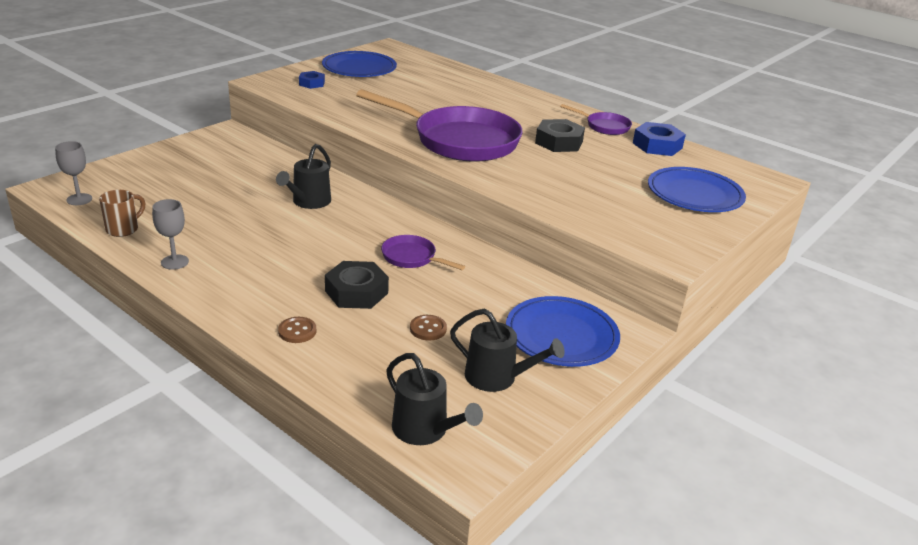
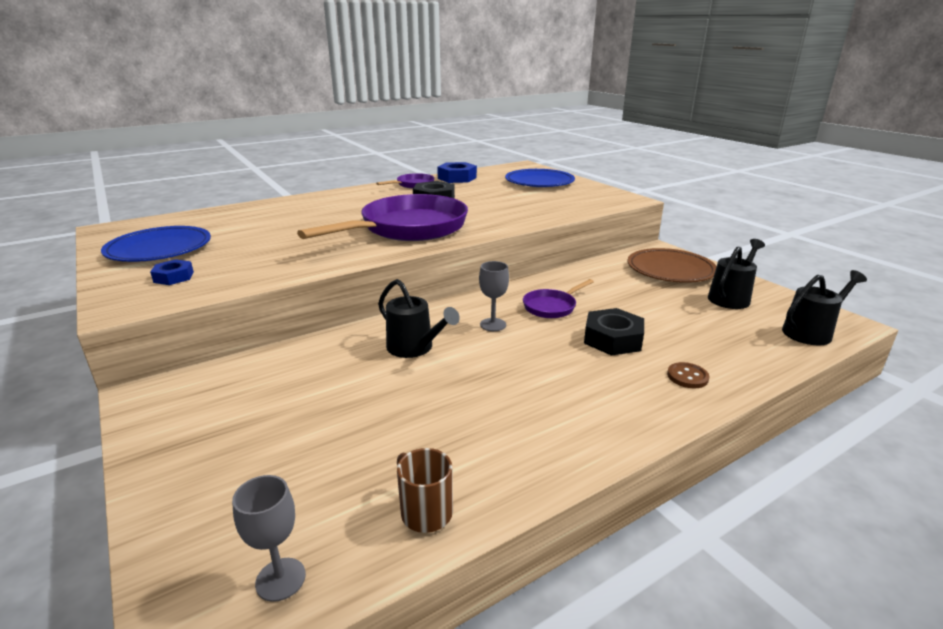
camera: 70 degrees left, 5 degrees down
(174, 262) = (538, 458): grey goblet -> grey goblet (493, 324)
(428, 329) = (670, 314): brown button -> none
(561, 336) = (670, 270): blue plate -> brown plate

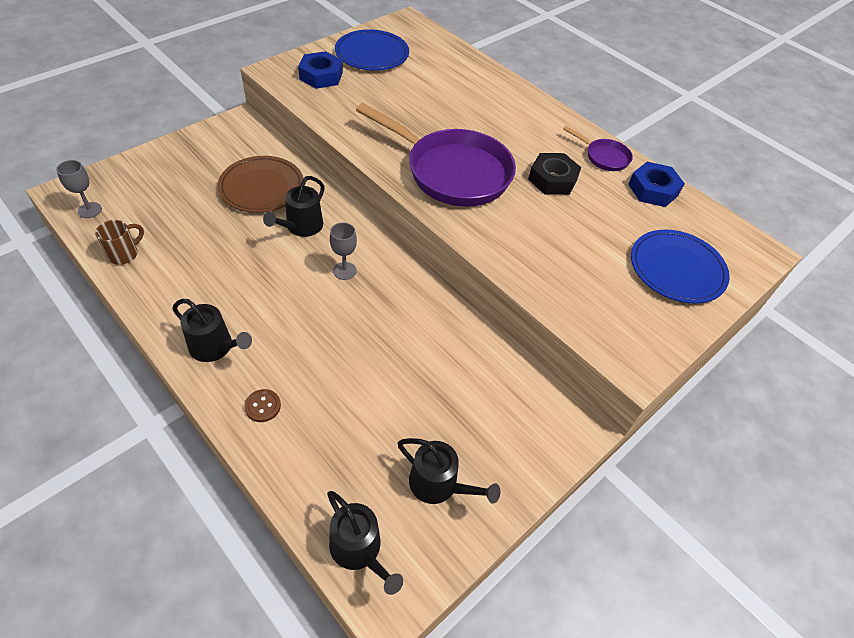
camera: 75 degrees right, 25 degrees up
(174, 277) = (321, 76): blue nut -> blue nut, size x1.66
(551, 307) = (386, 312): purple pan -> none
(612, 339) = (326, 356): black nut -> none
(612, 410) = (215, 347): none -> black watering can
(670, 270) = (510, 432): brown plate -> brown plate (262, 187)

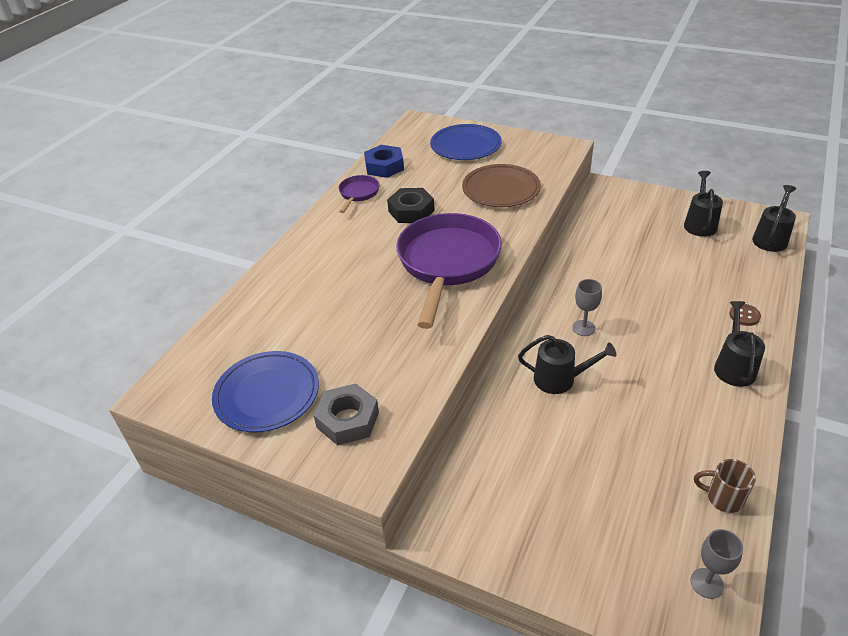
camera: 105 degrees left, 10 degrees down
(262, 187) = (533, 438): brown plate -> brown plate (501, 189)
(321, 76) = (348, 420): blue nut -> grey nut

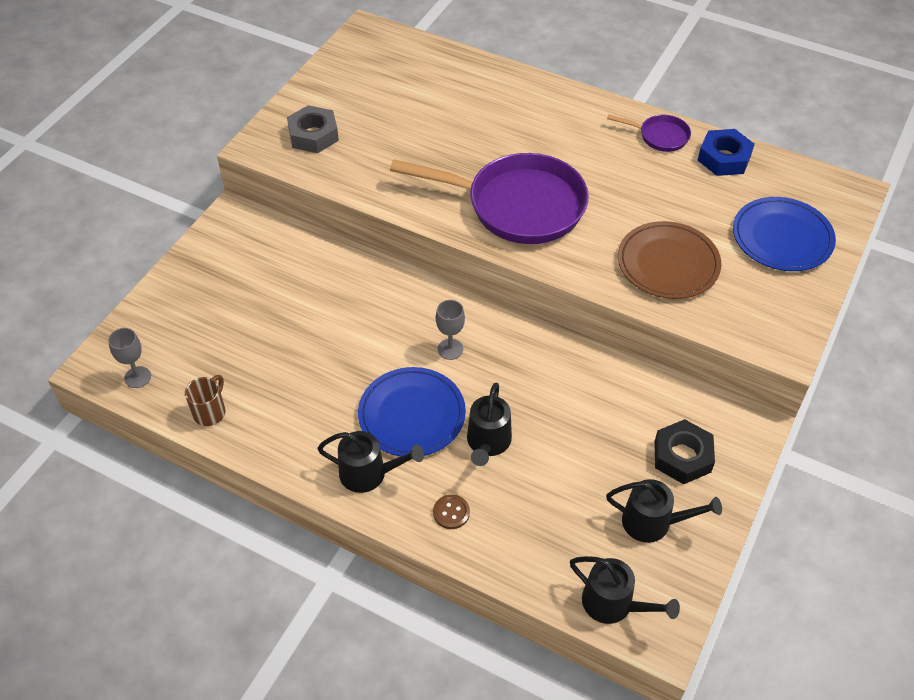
camera: 90 degrees right, 10 degrees up
(267, 394) = (352, 88): blue plate -> blue plate (412, 415)
(411, 211) = (621, 180): black nut -> black nut (682, 456)
(559, 379) = (377, 317): black watering can -> black watering can (488, 442)

